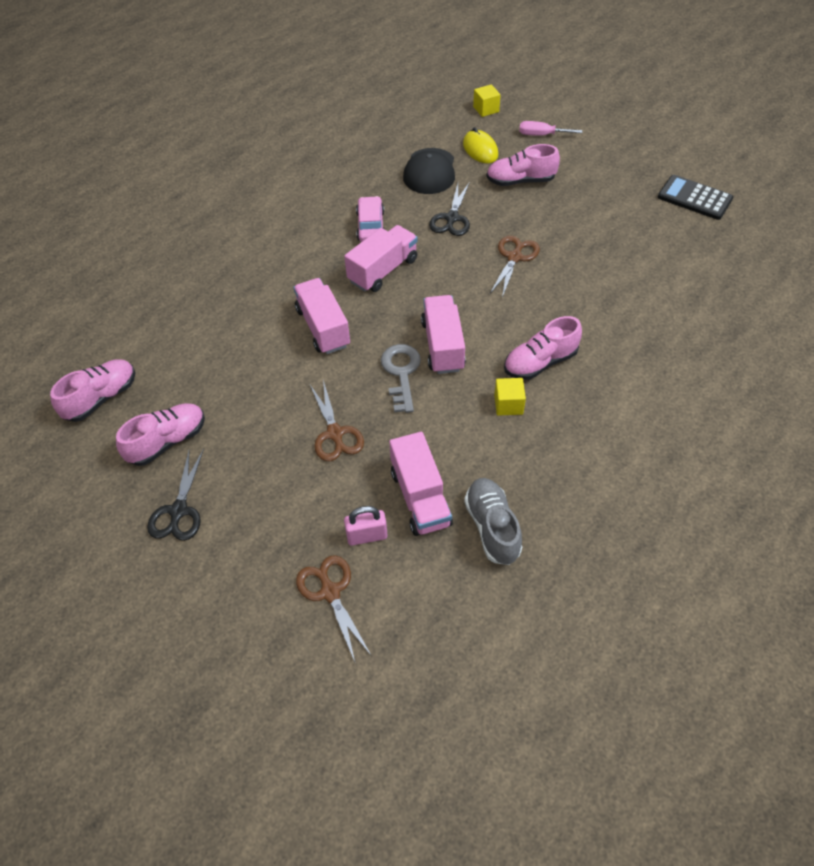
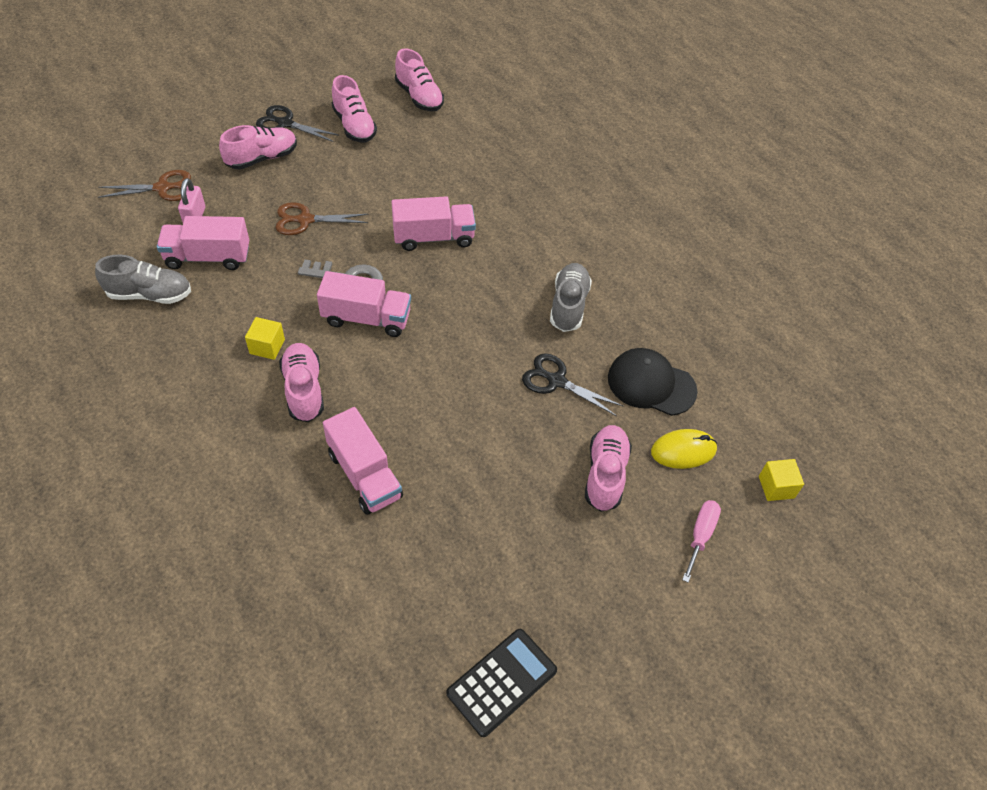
camera: 100 degrees right, 0 degrees up
(248, 510) = (262, 158): none -> pink shoe
(371, 226) = (568, 305): pink car -> grey shoe
(383, 270) = (493, 299): pink truck -> pink truck (364, 475)
(514, 257) = (467, 420): brown scissors -> none

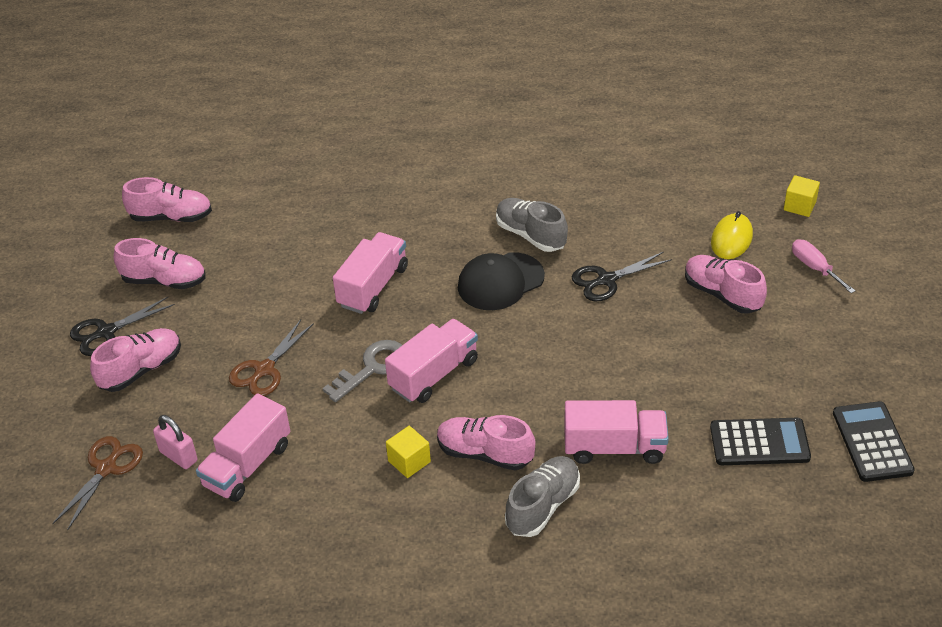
camera: 50 degrees left, 10 degrees down
(150, 294) = (258, 532): grey shoe -> grey shoe (543, 506)
(262, 158) = (141, 370): pink shoe -> pink shoe turned 45 degrees clockwise
(440, 584) = (759, 442): none -> black calculator
(651, 384) = (653, 226): black cap -> black cap (500, 282)

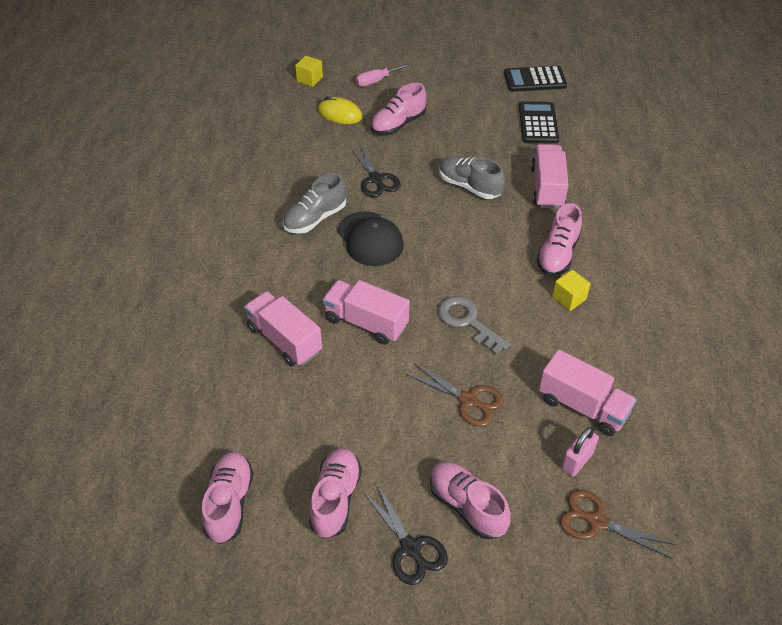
camera: 90 degrees left, 5 degrees up
(434, 374) = (476, 282): pink truck -> pink truck (284, 339)
(543, 506) = (603, 226): grey shoe -> grey shoe (469, 186)

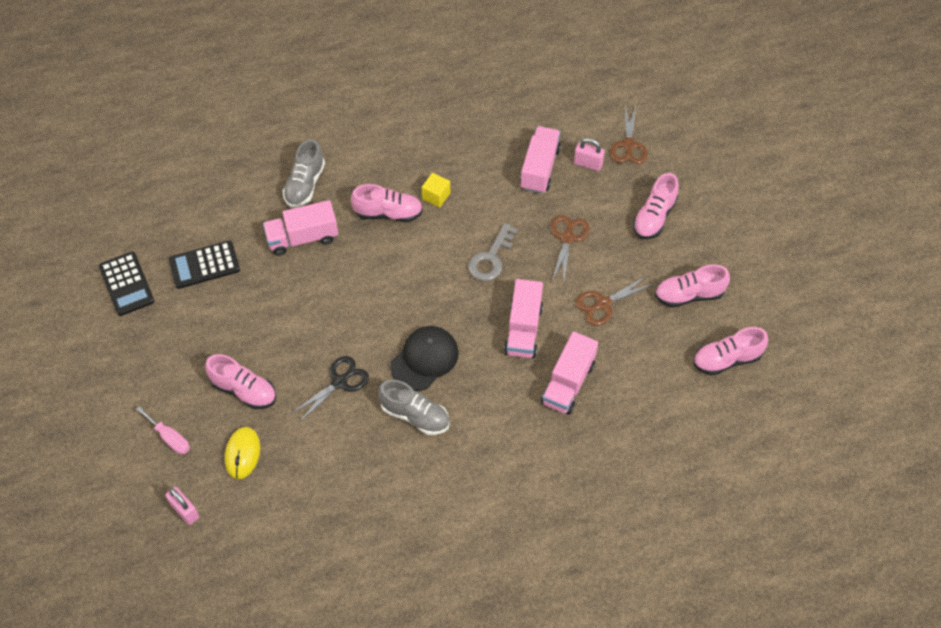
camera: 110 degrees left, 10 degrees up
(309, 79) = (185, 511): yellow cube -> pink padlock
(364, 404) = (603, 304): none -> brown scissors
(410, 548) = (700, 240): black scissors -> none
(469, 186) = (322, 300): grey shoe -> grey shoe (305, 184)

